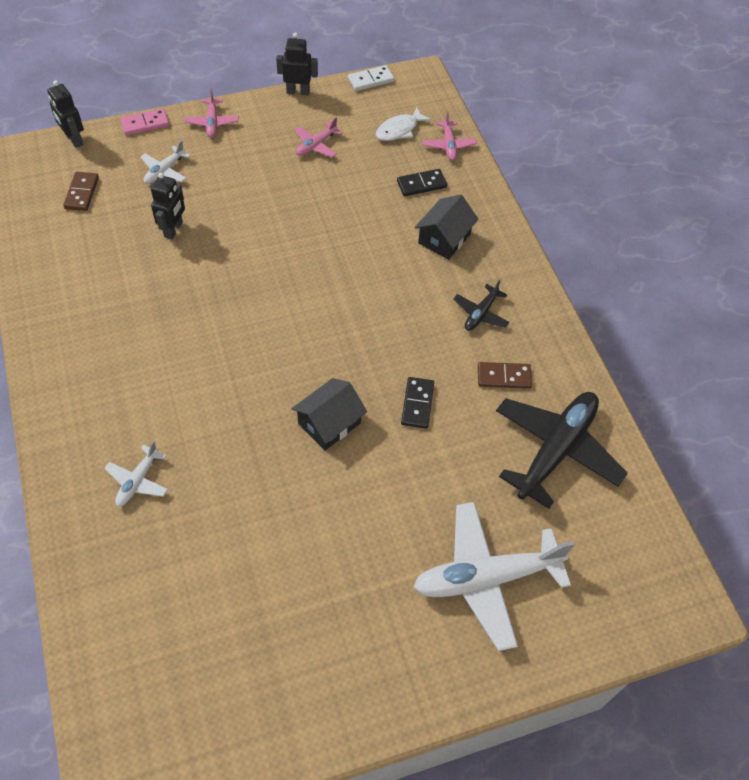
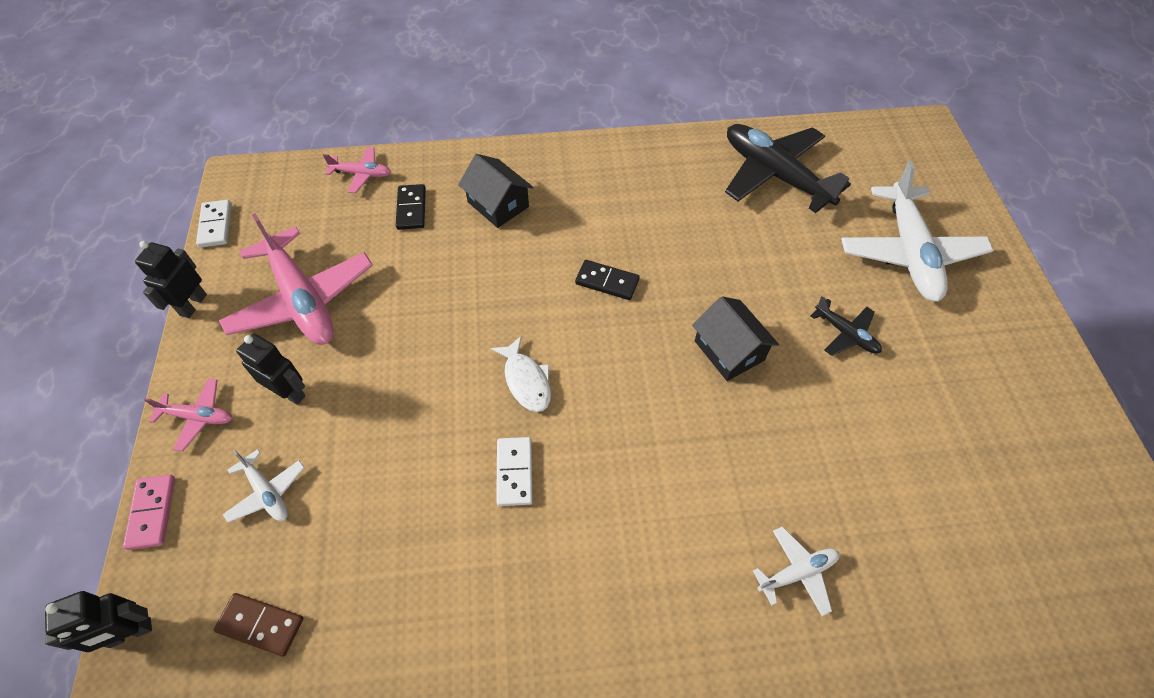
camera: 75 degrees left, 0 degrees up
(138, 481) = (797, 572): white plane -> white plane turned 60 degrees counterclockwise
(173, 229) = (387, 490): black robot -> black robot (289, 392)
(196, 295) = (514, 472): none -> white domino
(316, 145) = (302, 299): pink plane -> pink plane, size x2.11
(399, 130) = (316, 213): white fish -> white fish (526, 380)
(417, 404) = (712, 268): black domino -> black domino (607, 281)
(481, 313) = (607, 195): black plane -> black plane (846, 334)
(504, 377) = (688, 194): brown domino -> none

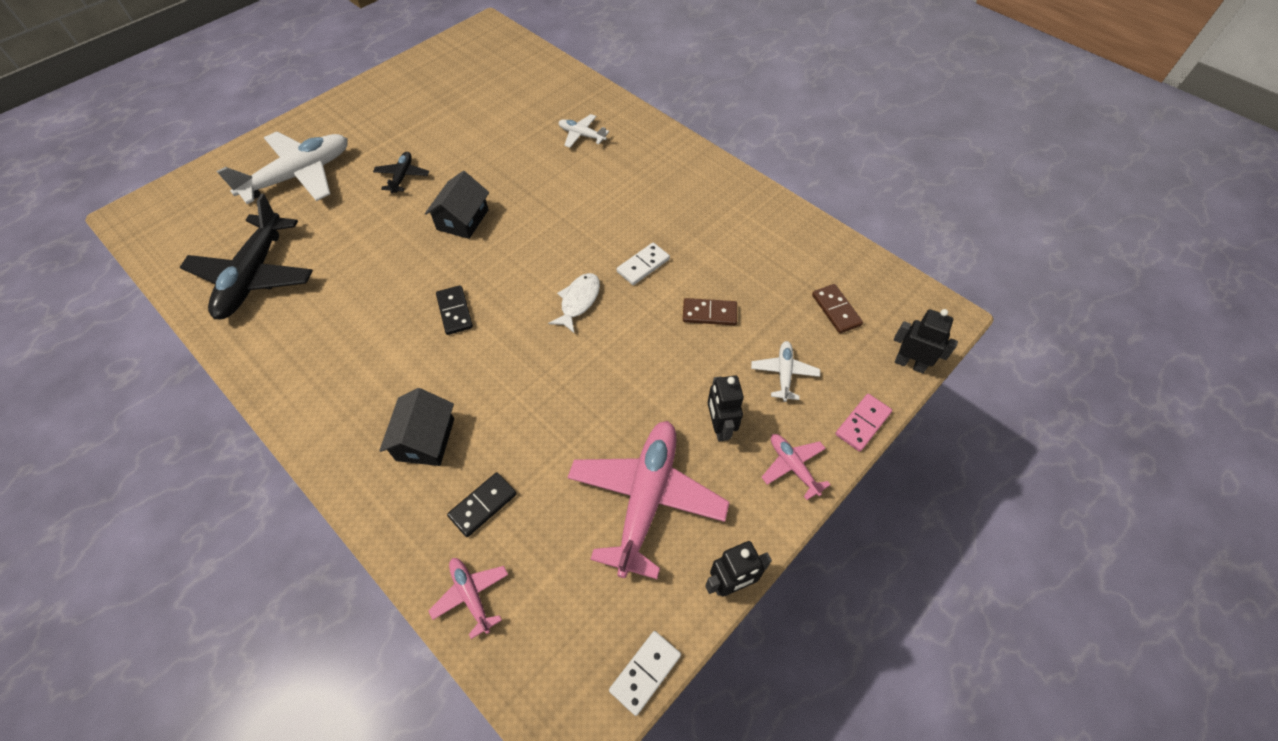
camera: 130 degrees left, 0 degrees up
(395, 485) = (709, 313): none -> brown domino

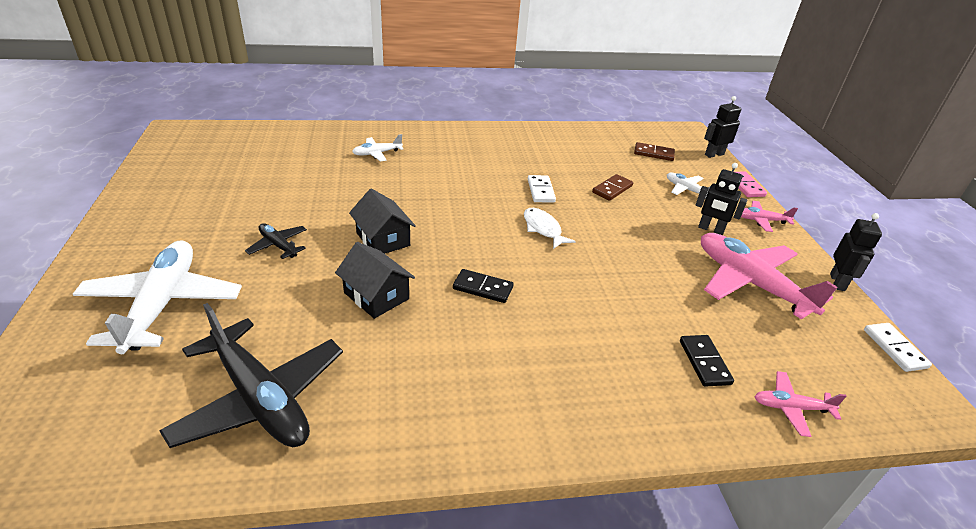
camera: 55 degrees left, 20 degrees down
(425, 439) = (609, 365): black house -> black house (376, 296)

